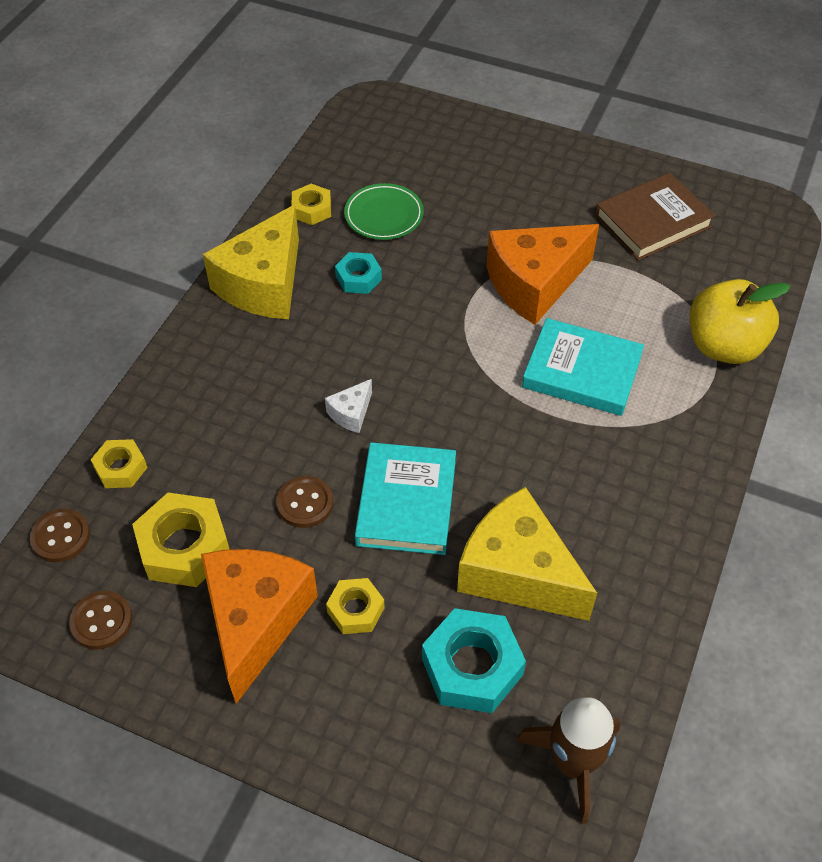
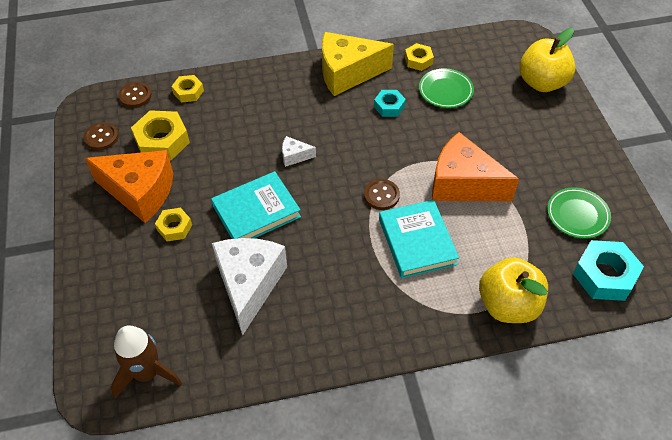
camera: 55 degrees right, 0 degrees up
(255, 621) = (140, 192): orange cheese -> orange cheese turned 45 degrees clockwise
(305, 503) = (223, 170): brown button -> brown button (381, 195)
(451, 133) = (542, 82): none -> yellow apple
(472, 667) = (175, 296): turquoise nut -> turquoise nut (604, 275)
(517, 572) = (249, 285): yellow cheese -> white cheese
(652, 221) = (577, 215): brown book -> green plate

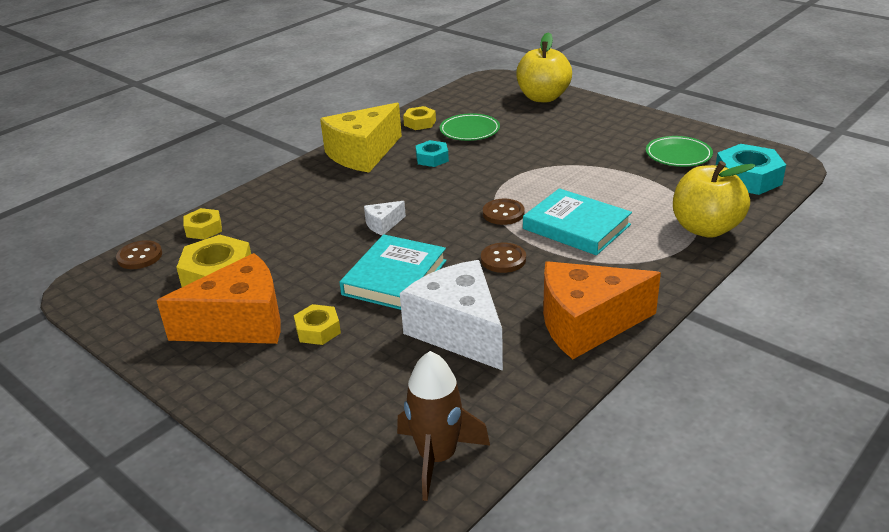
camera: 35 degrees left, 20 degrees down
(101, 137) = (134, 304): brown button -> brown button (503, 259)
(463, 184) = (564, 176): orange cheese -> orange cheese (586, 324)

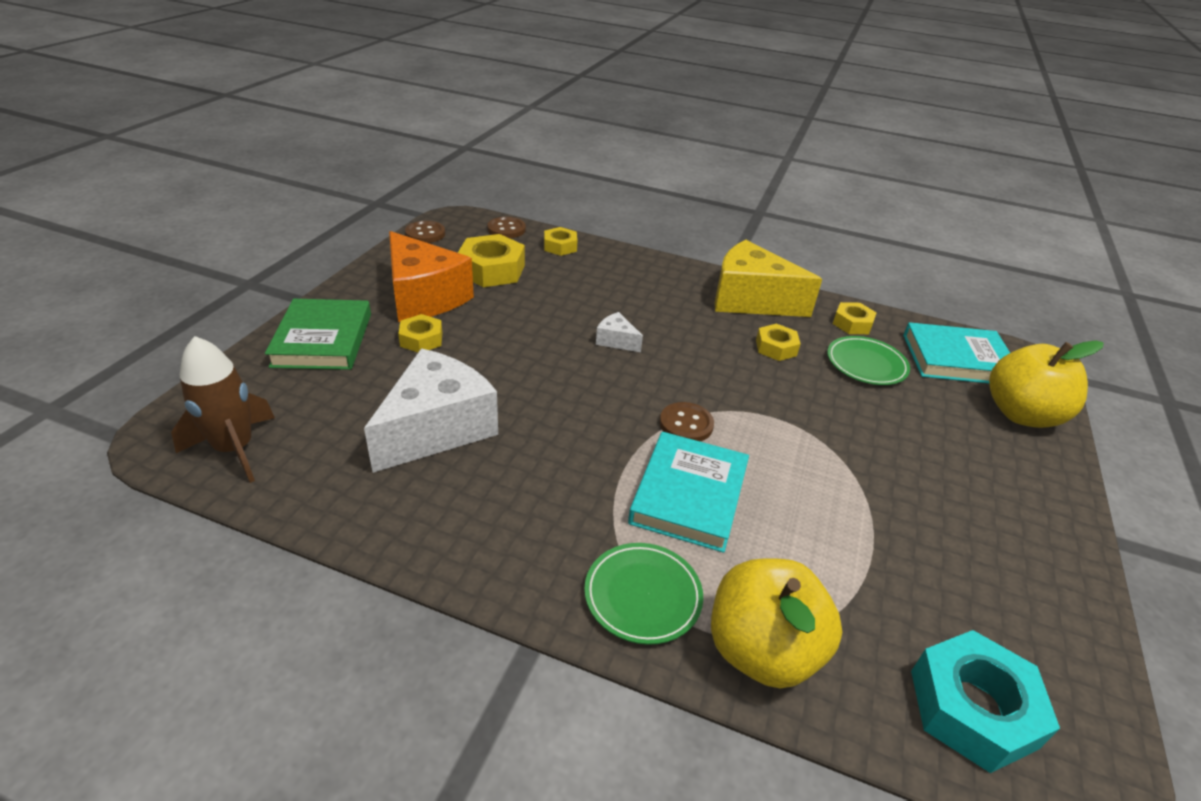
camera: 65 degrees right, 5 degrees up
(279, 397) = (322, 340): none -> green book
(395, 277) = (521, 367): turquoise book -> turquoise book (956, 359)
(432, 158) = (776, 348): turquoise nut -> yellow nut
(503, 259) = (585, 440): brown button -> brown button (425, 234)
(586, 324) = (470, 533): orange cheese -> none
(678, 155) = (976, 594): green plate -> green plate (642, 596)

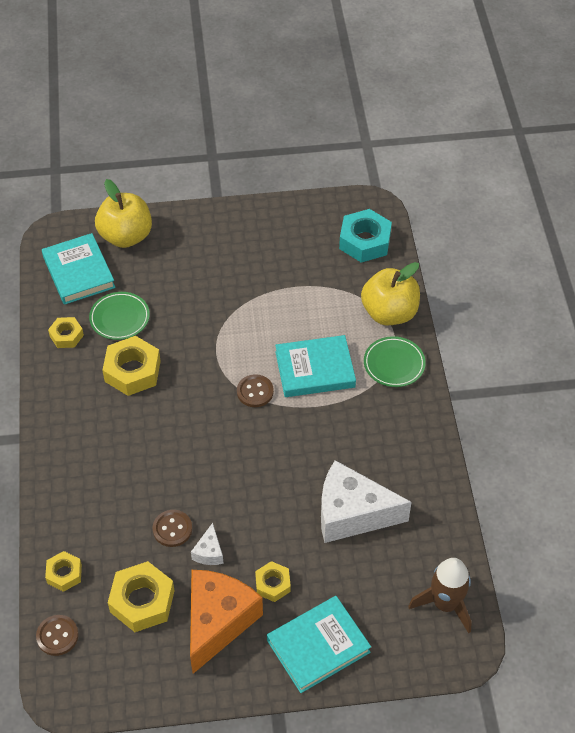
camera: 115 degrees left, 15 degrees up
(322, 340) = (318, 646): green book -> turquoise book
(425, 234) = (111, 697): brown button -> brown button (172, 529)
(616, 341) = (189, 465): white cheese -> white cheese (209, 552)
(750, 300) = (71, 405): yellow cheese -> none
(776, 348) = (132, 371): yellow nut -> yellow nut, size x1.72

